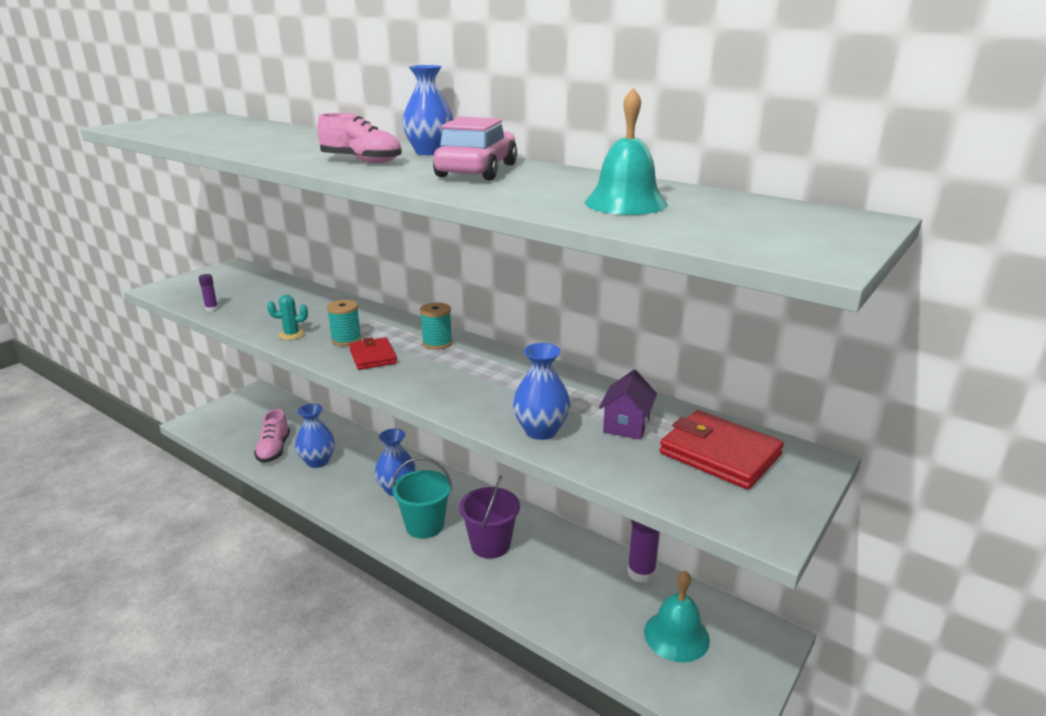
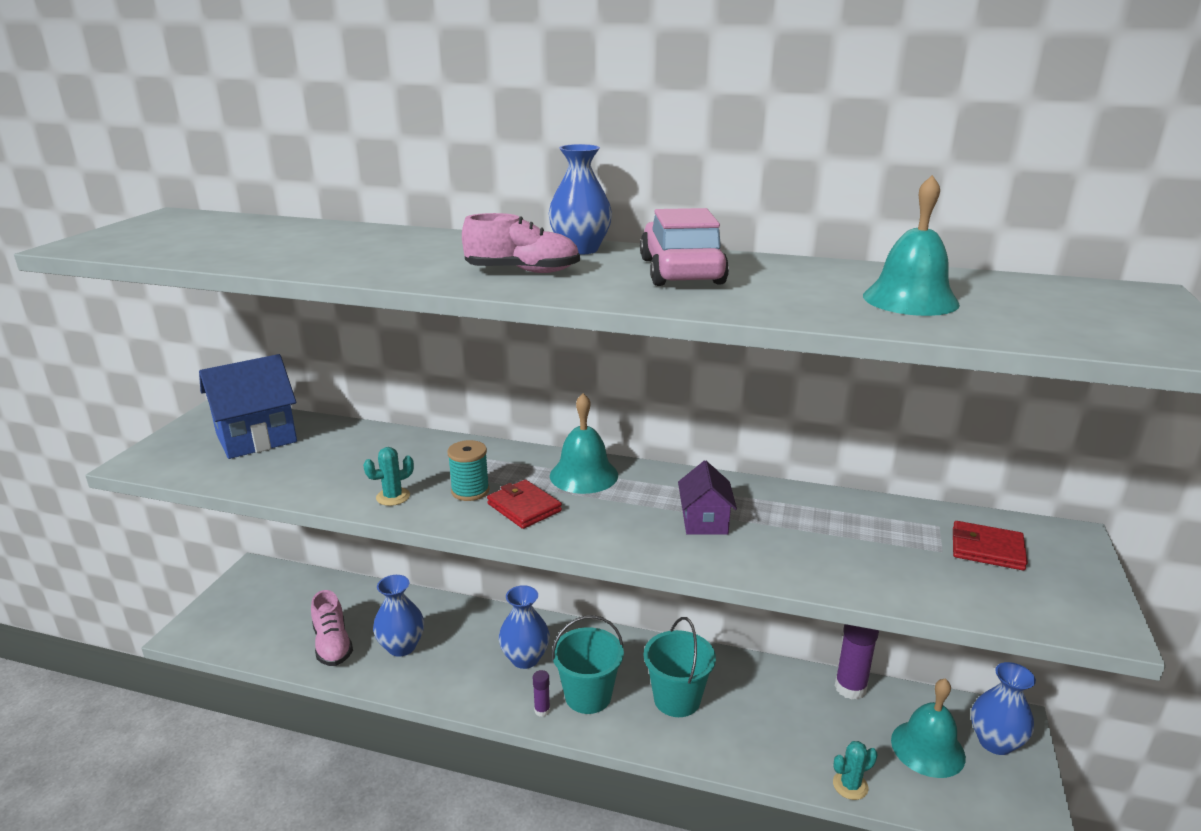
camera: 20 degrees left, 0 degrees up
(212, 309) = (247, 479): purple glue stick -> purple glue stick (542, 710)
(240, 285) = (256, 438): none -> blue house
(437, 343) = (584, 475): turquoise spool -> turquoise bell
(490, 544) = (677, 699): purple bucket -> turquoise bucket
(541, 431) = (796, 563): blue vase -> blue vase (995, 742)
(586, 643) = (850, 785): none -> turquoise cactus
(626, 425) = (874, 536): purple house -> purple house (704, 522)
(720, 454) = (987, 549): red wallet -> red wallet, size x0.63

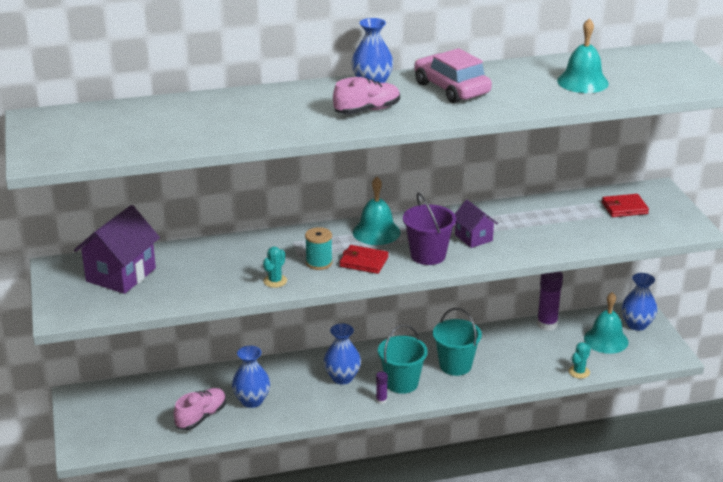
camera: 30 degrees left, 5 degrees up
(256, 438) = (121, 275): blue house -> purple house
(332, 644) = (201, 417): pink shoe -> pink shoe turned 90 degrees counterclockwise
(616, 526) = (428, 255): none -> purple bucket

